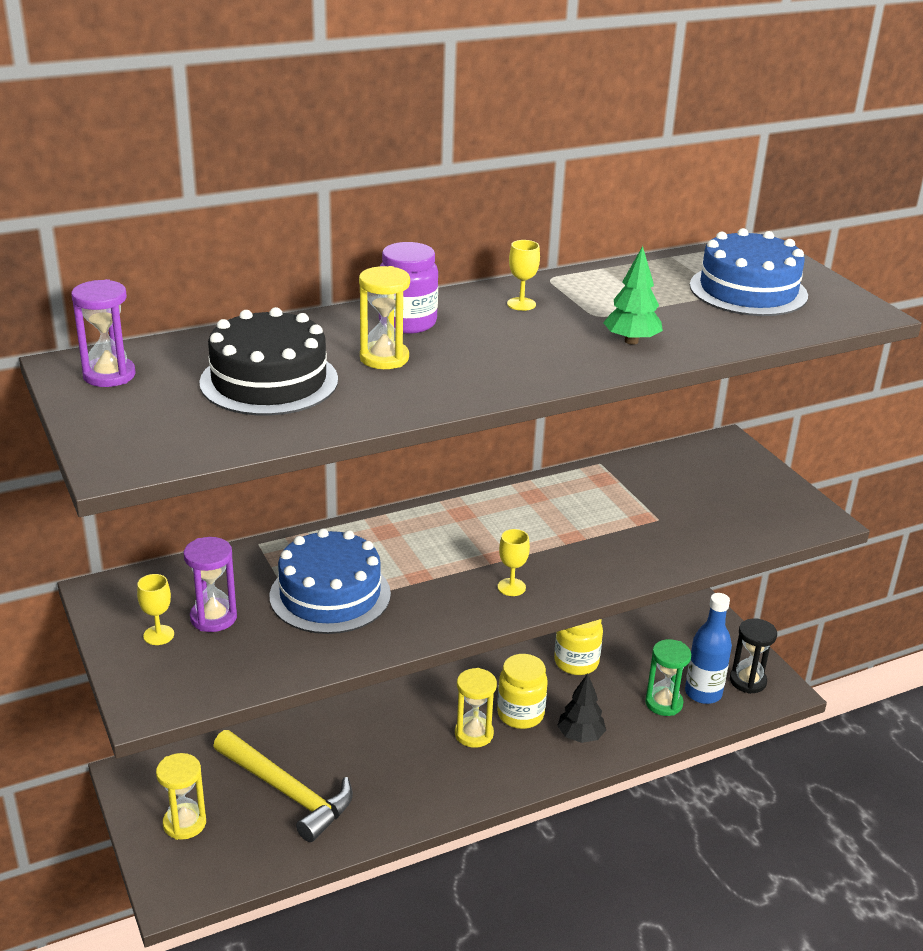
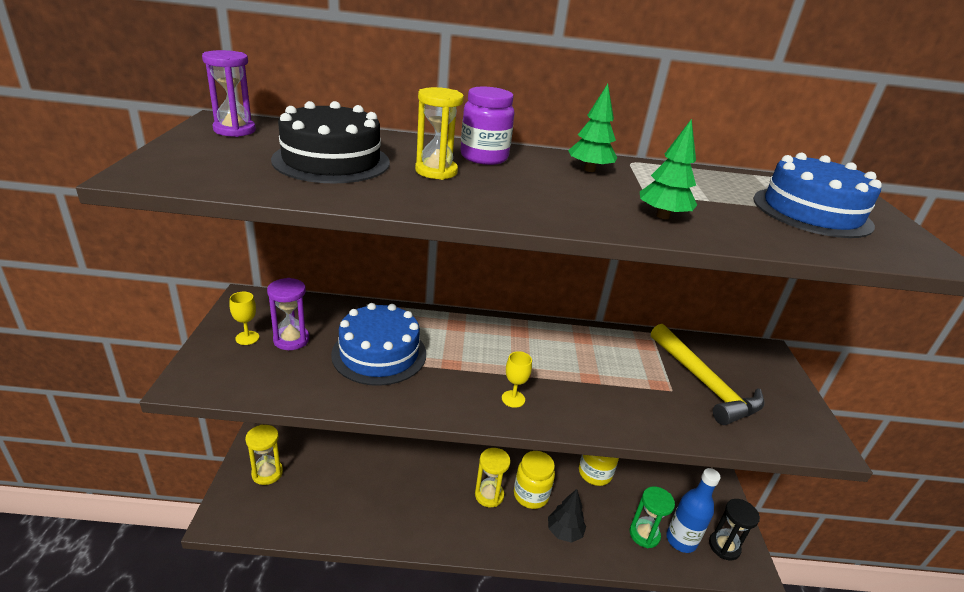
camera: 25 degrees right, 0 degrees up
(287, 791) = (342, 480): yellow hammer -> yellow hammer (704, 383)
(521, 304) = (589, 170): yellow goblet -> green tree

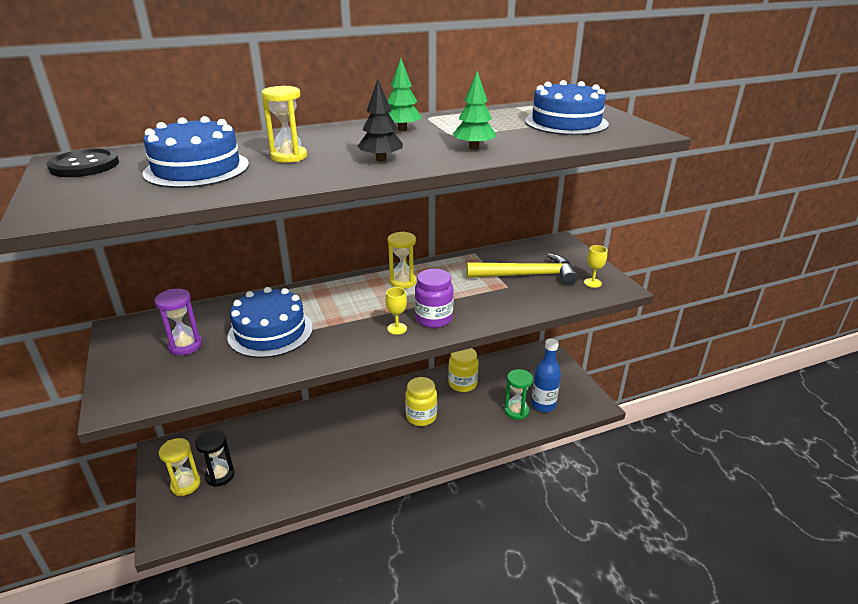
camera: 20 degrees left, 0 degrees up
(234, 130) = (84, 165): purple hourglass -> black button
(247, 338) = (143, 357): yellow goblet -> yellow goblet (592, 283)
(331, 161) = (197, 169): black cake -> blue cake
(484, 157) = (317, 138): purple jar -> purple jar (433, 319)
(489, 495) = (388, 429): yellow hourglass -> yellow hourglass (402, 282)
(564, 532) = (458, 432): black tree -> black tree (381, 159)
(704, 383) = (527, 275): yellow hammer -> yellow hammer turned 45 degrees counterclockwise
(724, 546) = (573, 398): black hourglass -> black hourglass (220, 475)

